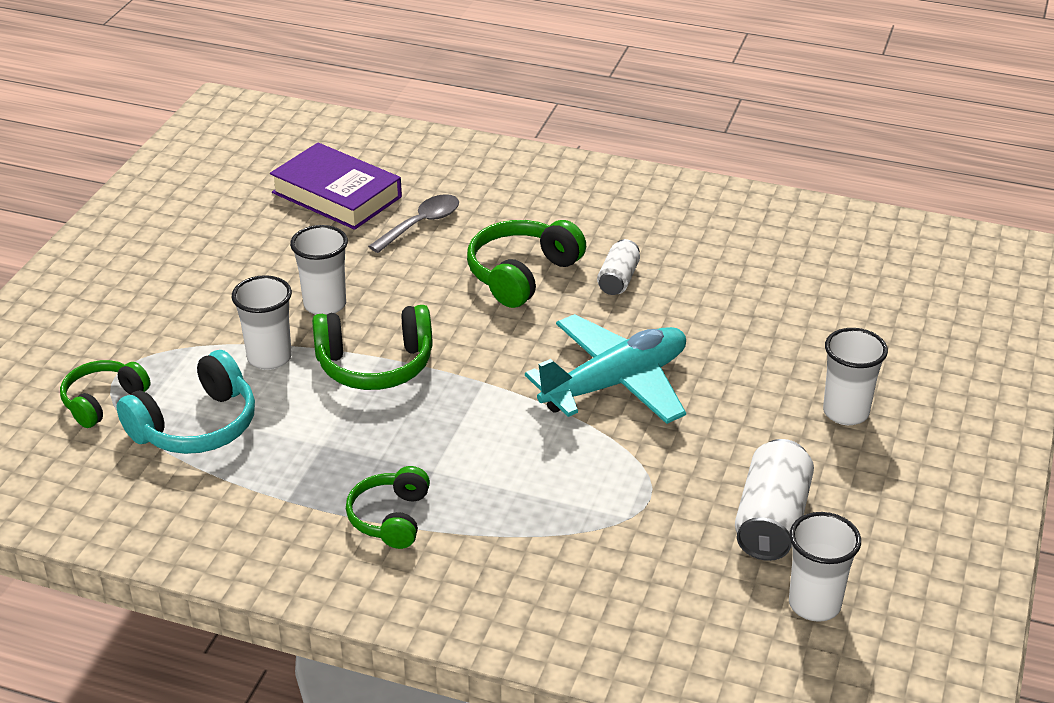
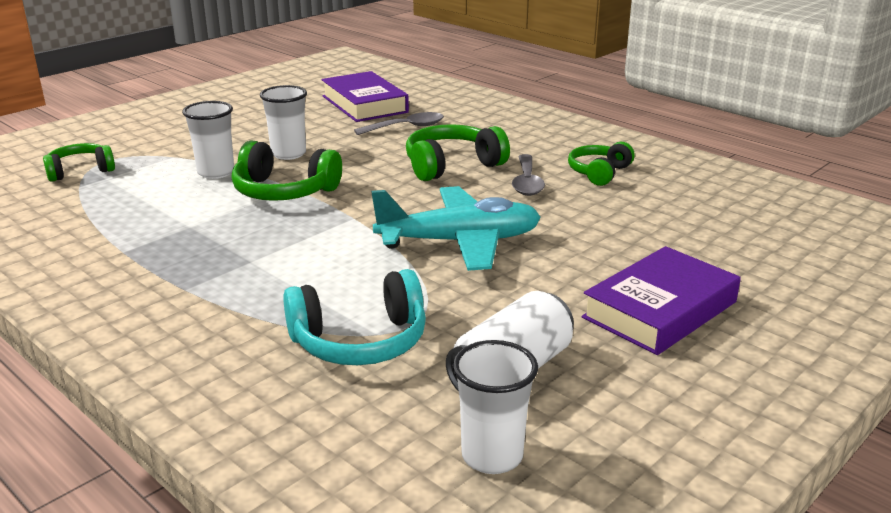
camera: 25 degrees right, 10 degrees down
(196, 426) = (120, 196): turquoise headphones -> turquoise headphones (360, 341)
(390, 518) = (182, 282): green headphones -> green headphones (599, 173)
(618, 279) = (527, 182): white can -> grey spoon
(845, 412) = (659, 310): white cup -> purple book

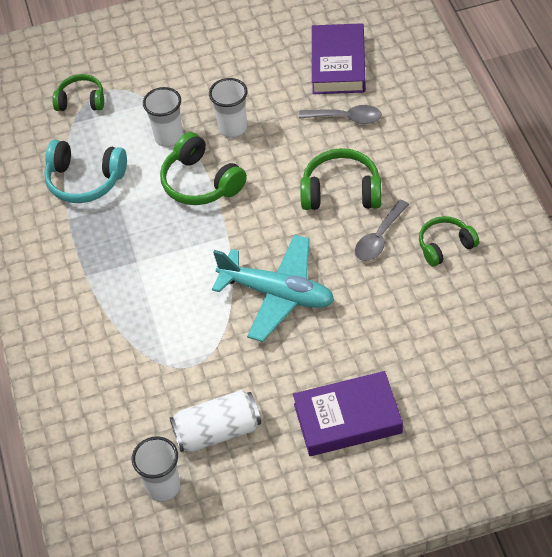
camera: 35 degrees right, 25 degrees up
(360, 341) = (154, 368): turquoise headphones -> turquoise headphones (85, 180)

